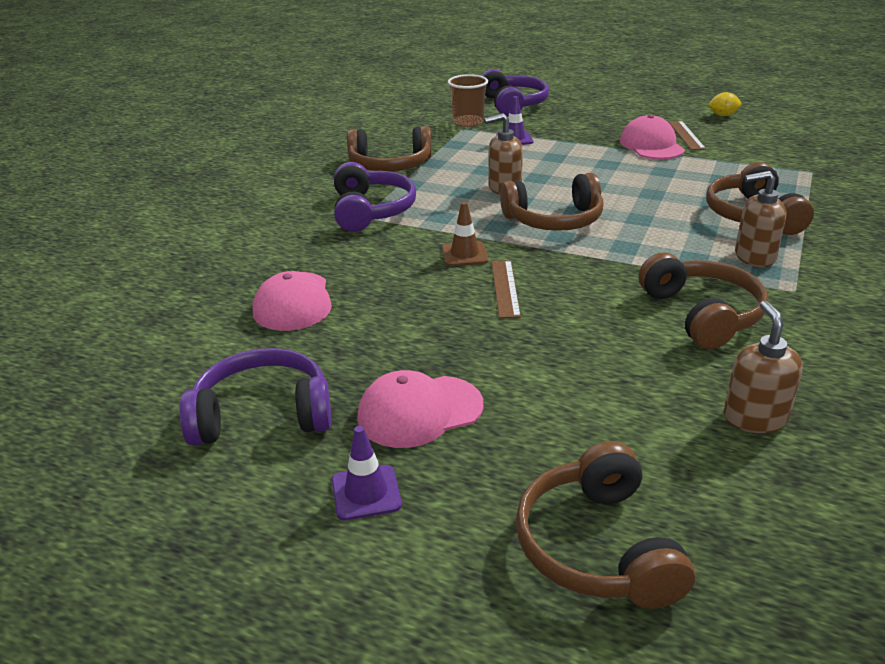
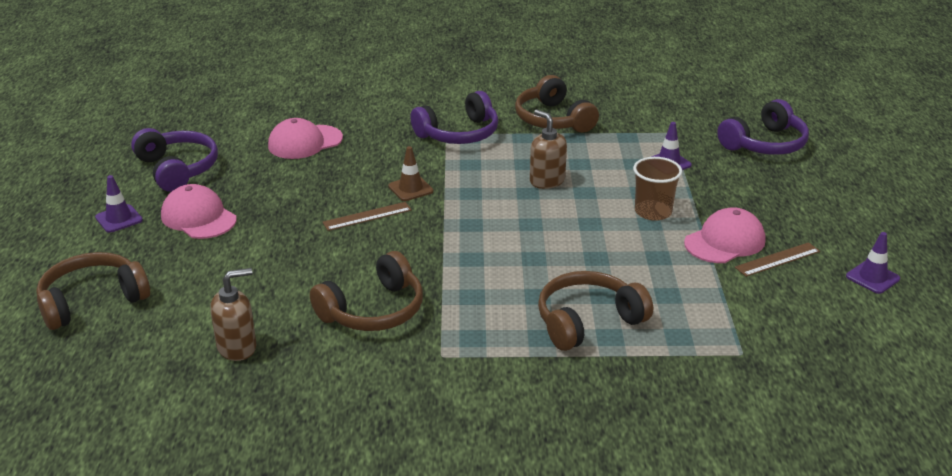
camera: 65 degrees right, 0 degrees up
(468, 122) = (689, 131): brown cup -> brown cup (653, 212)
(554, 220) = (499, 216): brown headphones -> none
(722, 115) = (872, 277): yellow lemon -> purple traffic cone
(754, 257) = (494, 329): brown soap dispenser -> none

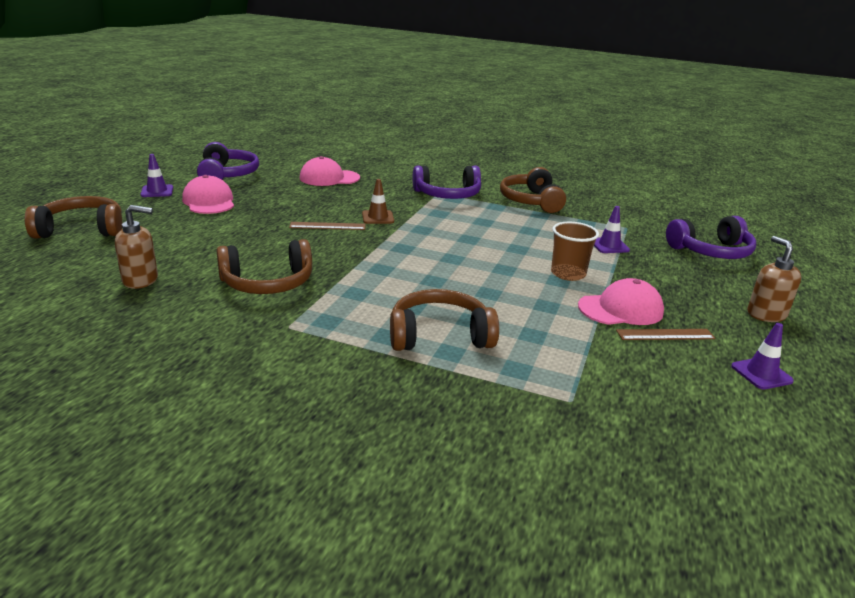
camera: 20 degrees right, 5 degrees down
(547, 181) = (492, 235): brown soap dispenser -> brown soap dispenser (766, 314)

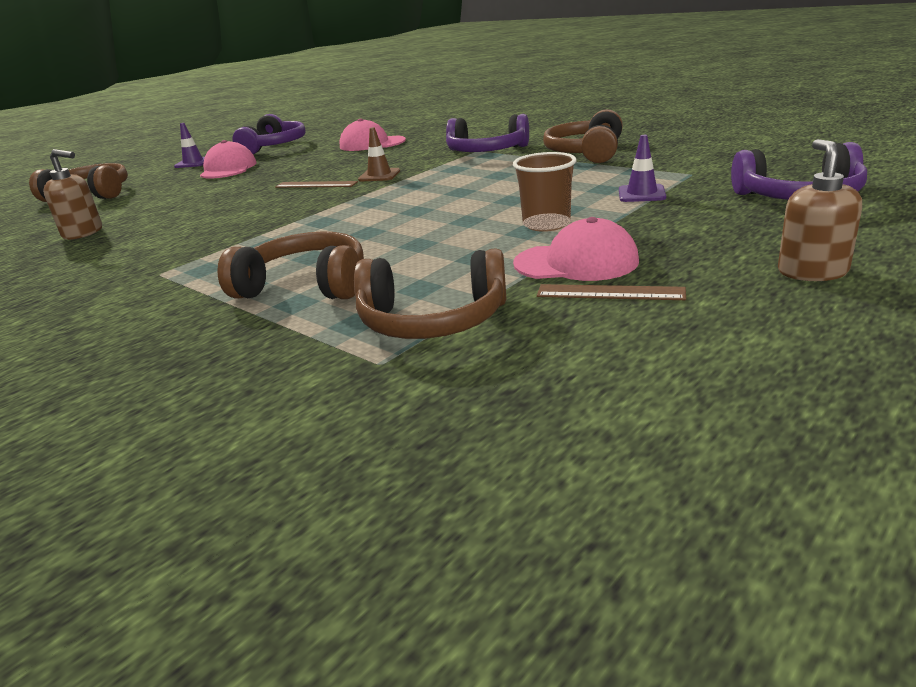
camera: 25 degrees right, 0 degrees up
(268, 283) = (191, 235): brown headphones -> brown headphones (432, 320)
(761, 373) = (718, 347): purple traffic cone -> none

